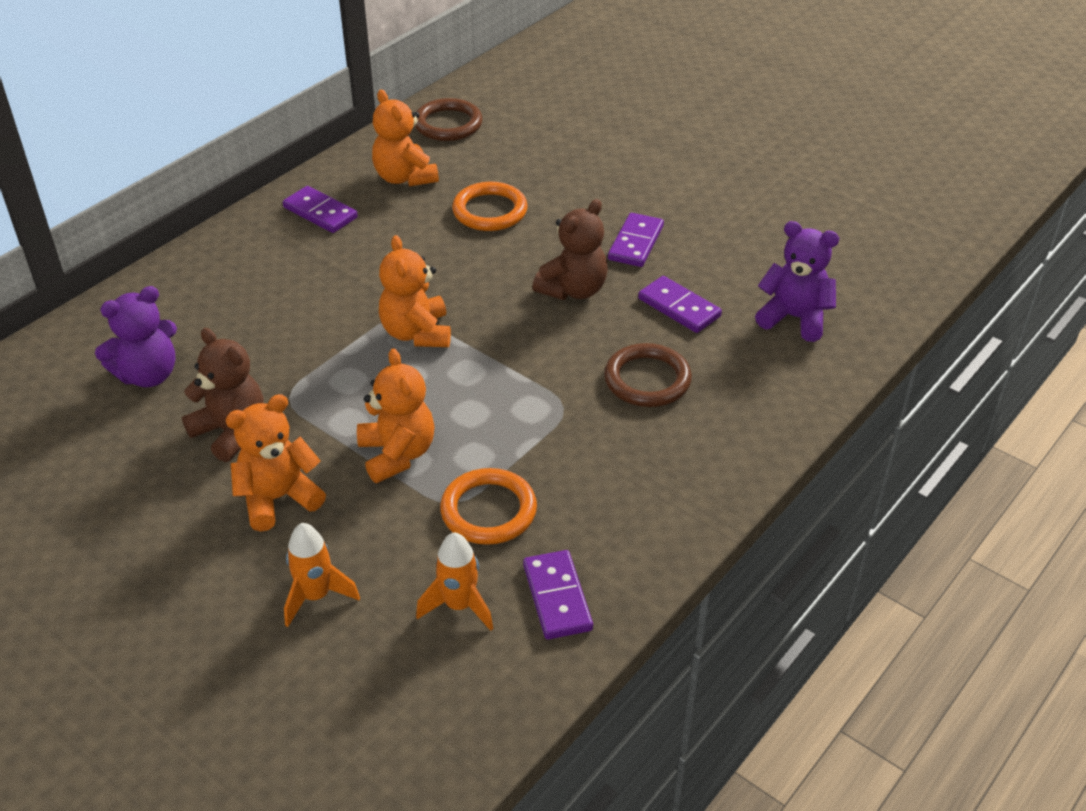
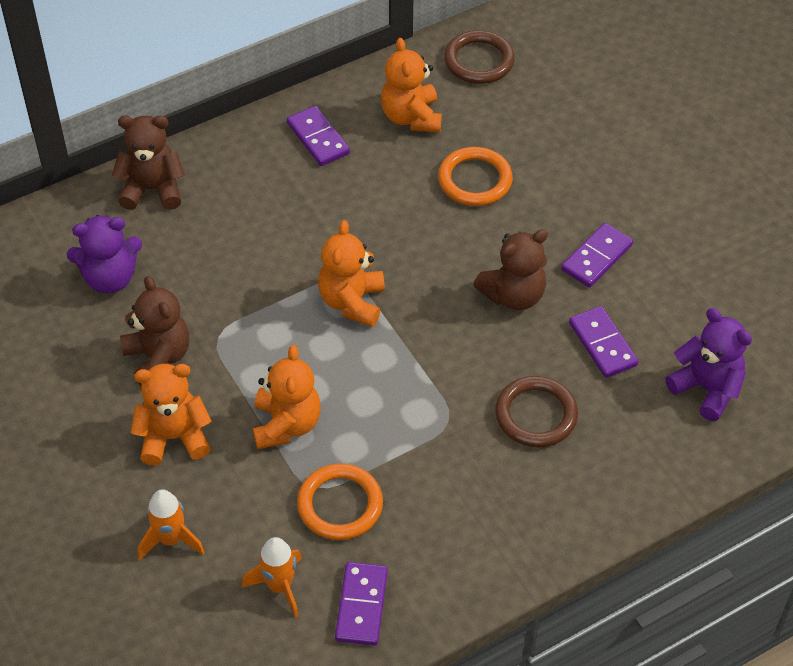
camera: 20 degrees right, 10 degrees up
(165, 290) = (152, 189): none -> brown teddy bear

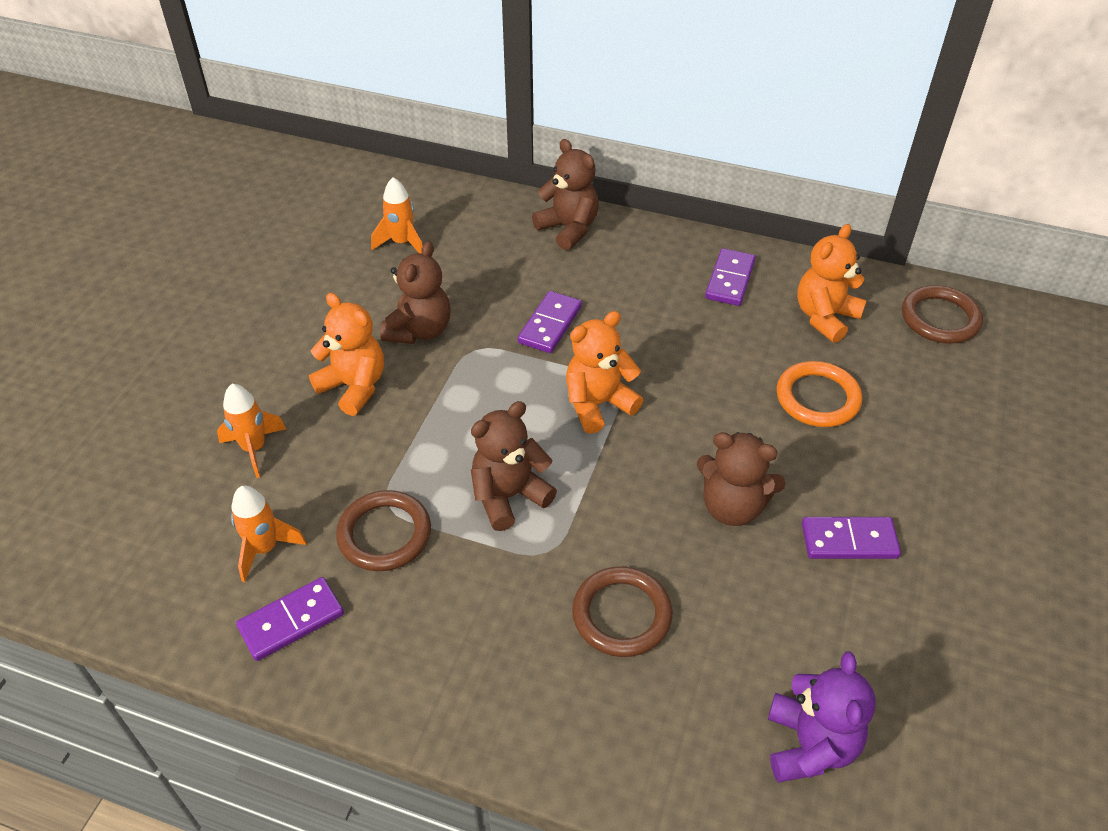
camera: 50 degrees right, 5 degrees down
(41, 305) = (402, 243): none -> orange rocket
(110, 278) = (464, 260): purple teddy bear -> none
(286, 424) = (432, 445): orange teddy bear -> none
(340, 505) = (384, 534): orange ring -> brown ring
(380, 410) = (509, 496): none -> brown teddy bear
(603, 344) = (759, 614): purple domino -> purple domino (550, 325)

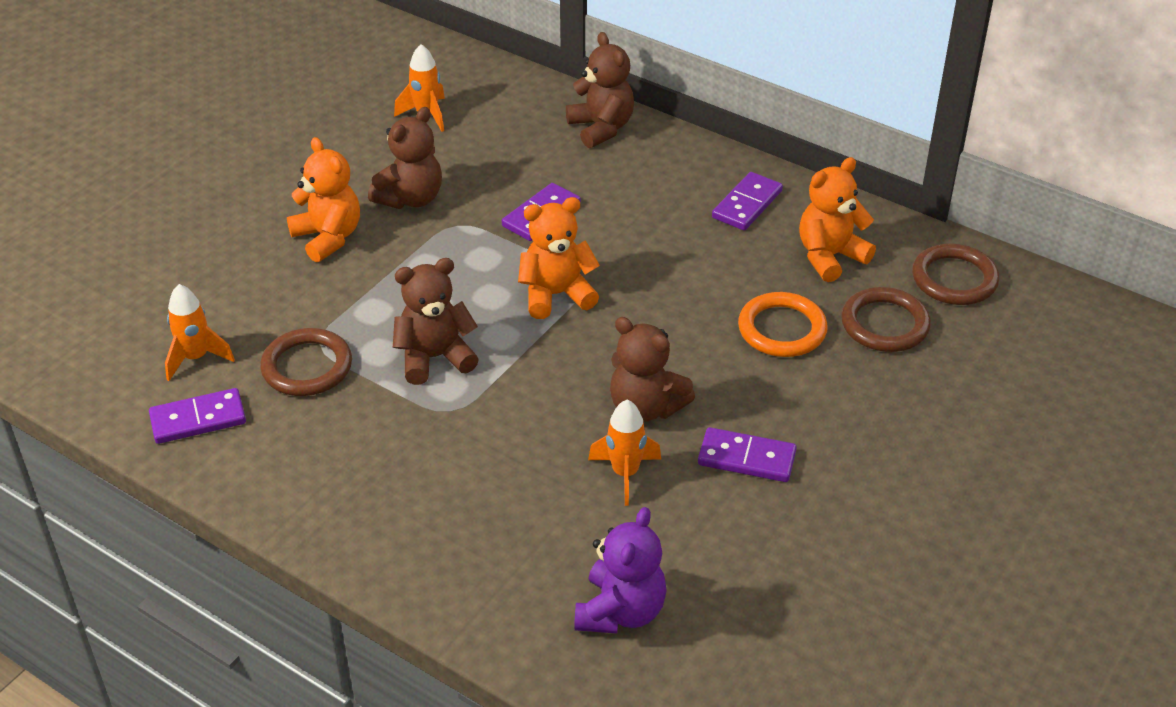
camera: 15 degrees right, 5 degrees down
(254, 449) = (216, 274): orange rocket -> orange rocket (625, 474)
(621, 614) = (496, 474): brown ring -> brown ring (884, 324)

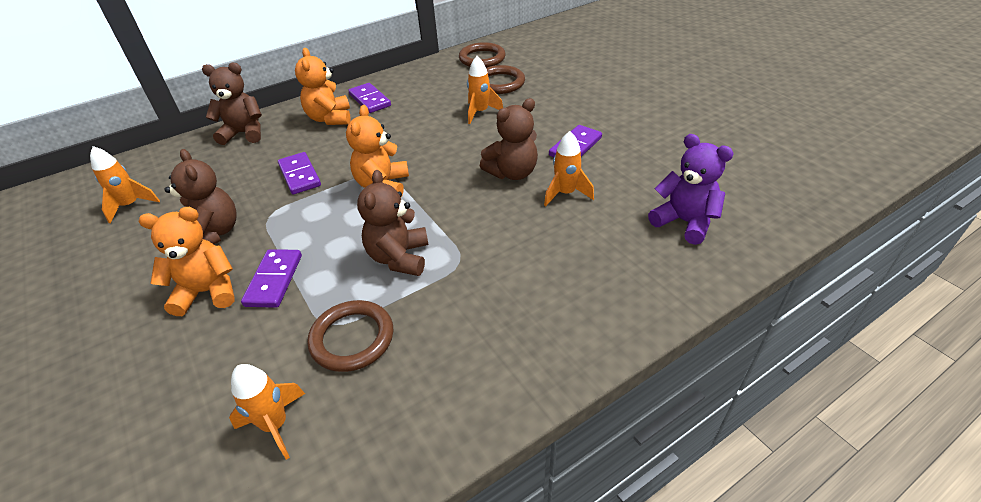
camera: 65 degrees left, 0 degrees up
(198, 419) = (361, 440): purple domino -> purple domino (274, 280)
(782, 329) = (480, 112): orange ring -> orange rocket
(830, 257) = (436, 86): orange teddy bear -> orange teddy bear (330, 118)

